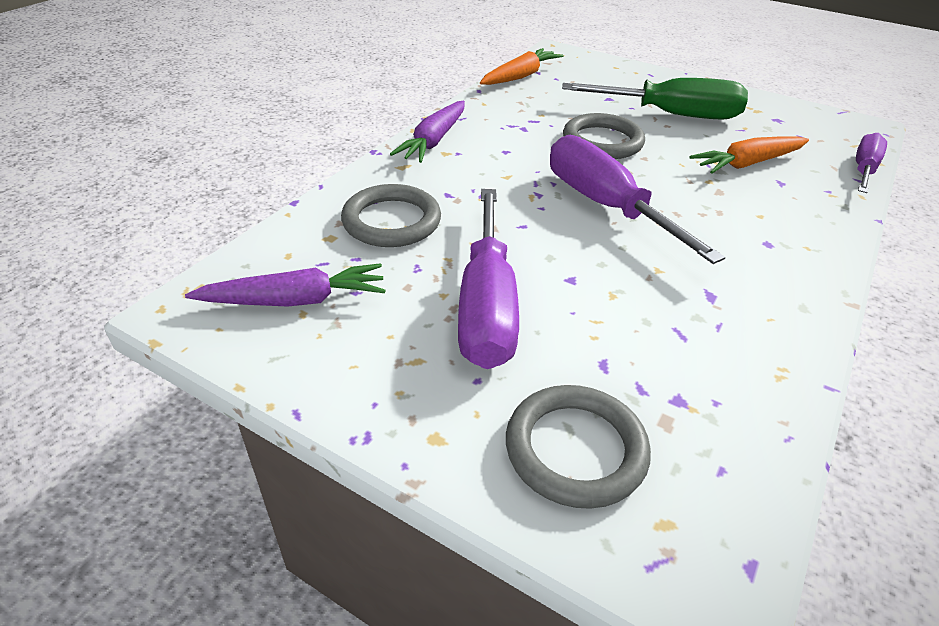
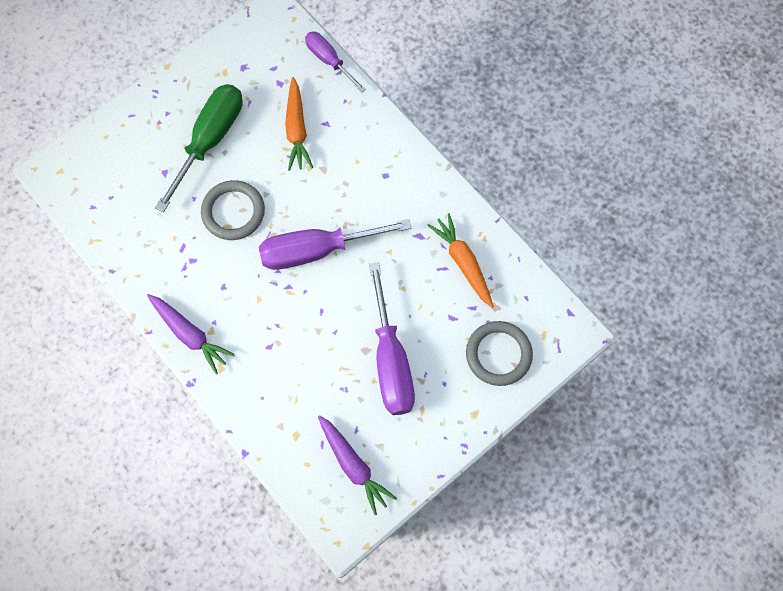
camera: 70 degrees left, 30 degrees up
(295, 300) = (353, 465): purple carrot -> purple carrot turned 135 degrees clockwise
(391, 221) = (290, 392): grey ring -> none
(486, 305) = (391, 360): purple screwdriver -> purple screwdriver turned 60 degrees clockwise
(520, 76) = (96, 226): orange carrot -> orange carrot (463, 262)

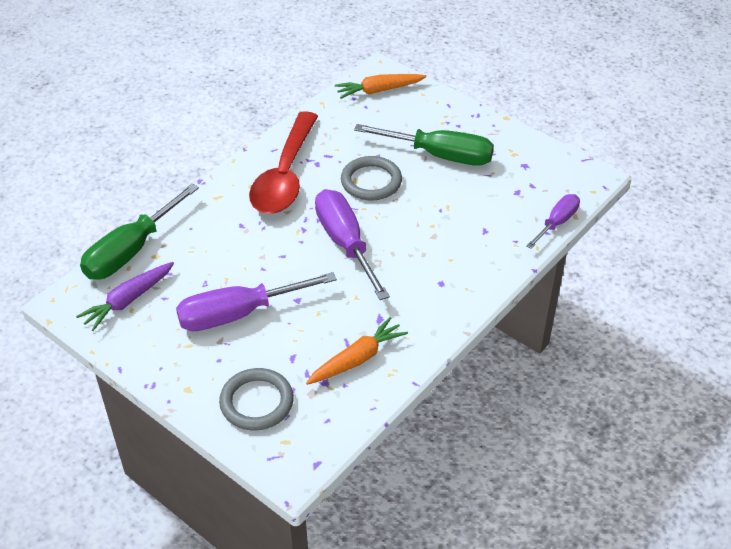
camera: 80 degrees right, 25 degrees down
(190, 334) = (245, 173): purple carrot -> none
(204, 294) = (285, 175): none -> red spoon
(283, 460) = (131, 250): none -> green screwdriver
(297, 129) = (470, 211): orange carrot -> orange carrot (379, 90)

